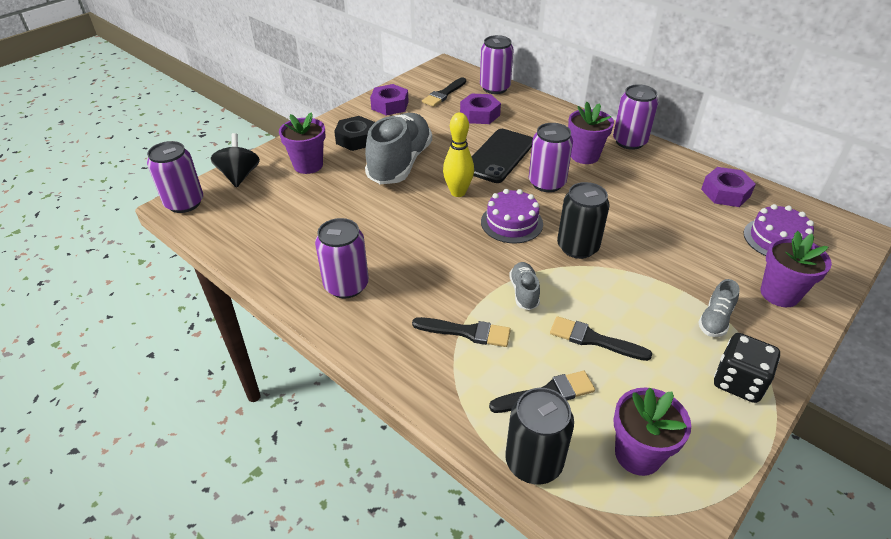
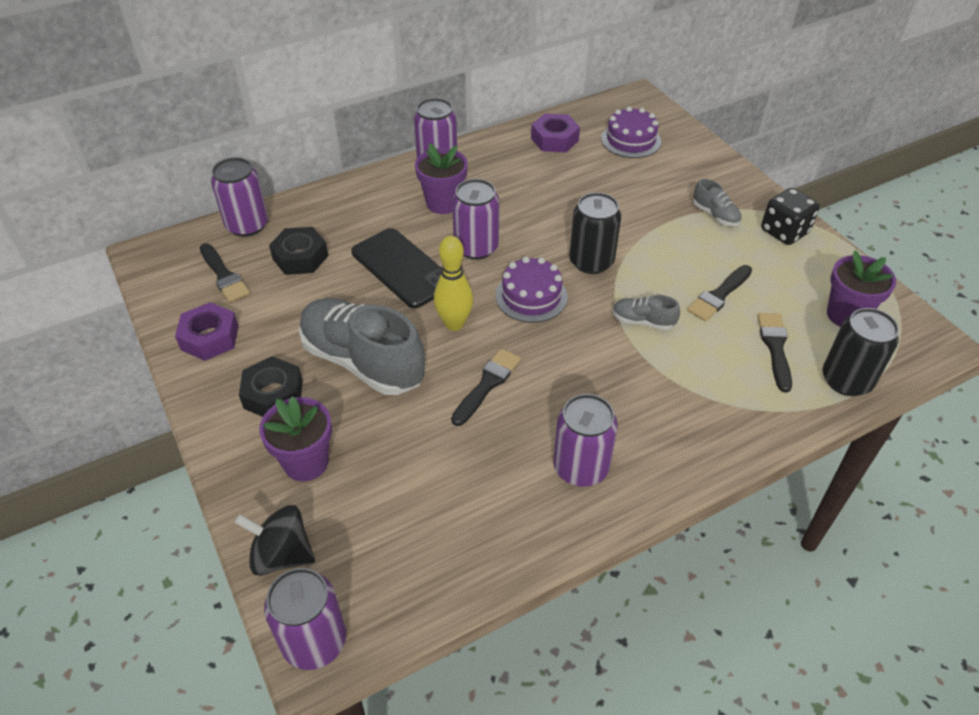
camera: 70 degrees left, 5 degrees up
(466, 332) = (685, 381): black brush -> black brush (487, 384)
(480, 114) = (300, 257): purple nut -> black nut
(779, 294) = (696, 168): purple flower pot -> none

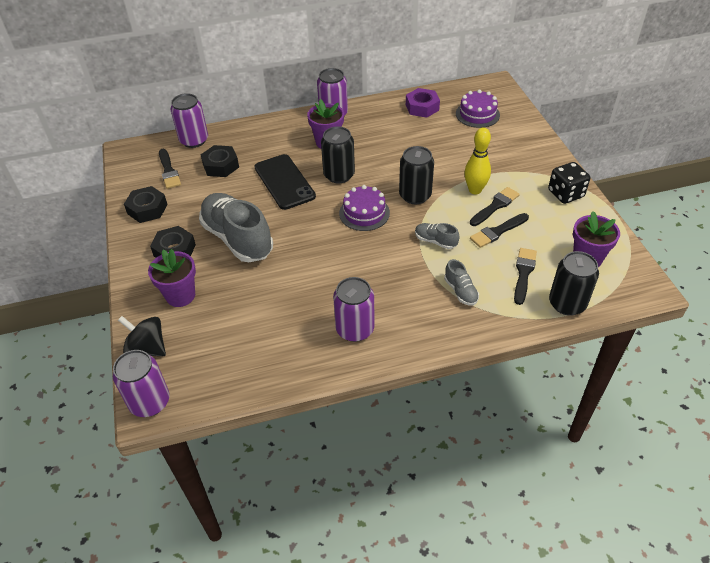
camera: 15 degrees right, 0 degrees up
(210, 338) = (147, 209): purple nut -> black nut
(454, 324) = (305, 223): yellow bowling pin -> yellow bowling pin (475, 190)
(476, 247) = (339, 175): purple can -> black can
(487, 384) = (313, 266): black brush -> black brush (495, 206)
(715, 215) = (518, 175): grey shoe -> grey shoe (460, 291)

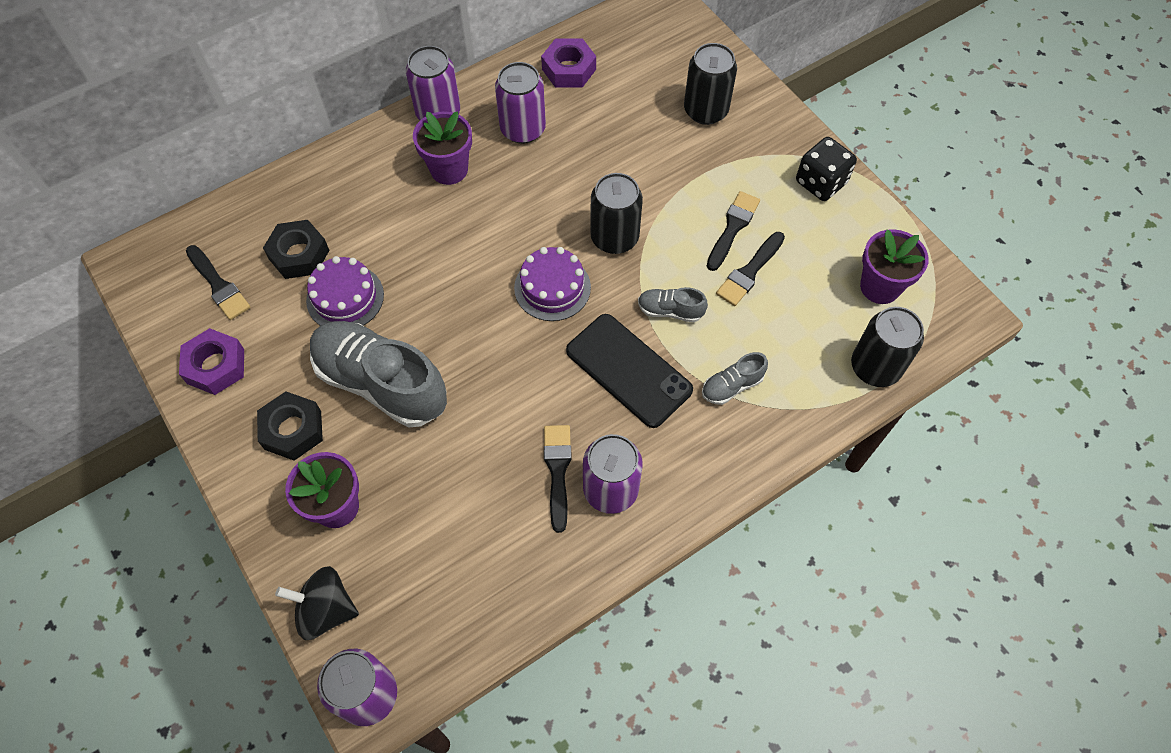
camera: 20 degrees left, 15 degrees up
(147, 209) = (216, 366): black nut -> purple nut
(194, 140) = (234, 215): purple can -> purple can (523, 129)
(284, 182) = (411, 261): black phone -> black phone (628, 370)
(339, 175) = (490, 228): black can -> black can (705, 110)
(460, 291) = (732, 386): grey shoe -> grey shoe turned 105 degrees clockwise
(475, 190) = (695, 206): yellow bowling pin -> none
(477, 114) = (655, 65): purple cake -> purple cake (345, 297)
(523, 273) = (805, 333): black brush -> black brush (557, 471)

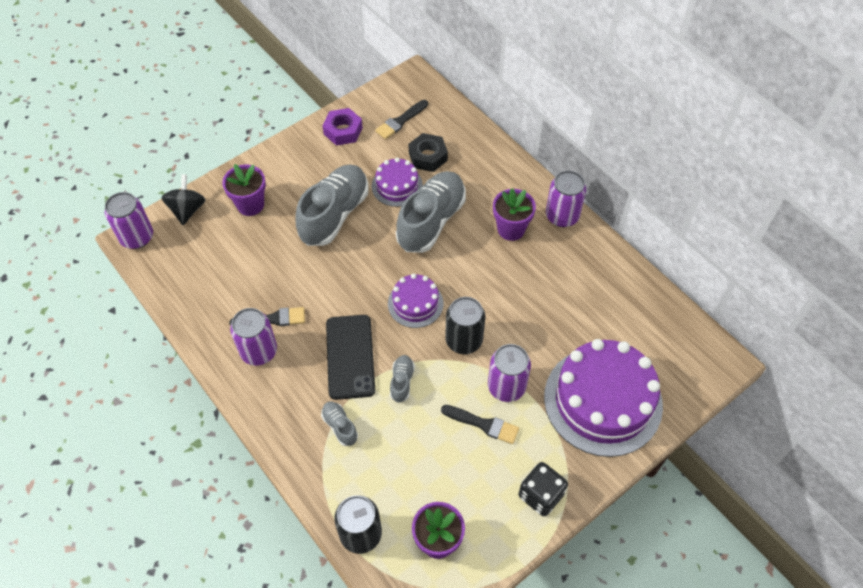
camera: 85 degrees right, 5 degrees down
(293, 430) = (300, 175): black nut -> none
(418, 259) = (431, 221): none -> grey shoe
(523, 129) = (557, 271): purple can -> purple can (506, 386)
(569, 69) = (625, 296): purple nut -> none
(628, 370) = (350, 356): black phone -> black phone turned 45 degrees counterclockwise
(705, 110) = (603, 400): black can -> purple cake
(749, 272) = (442, 437): black brush -> none

